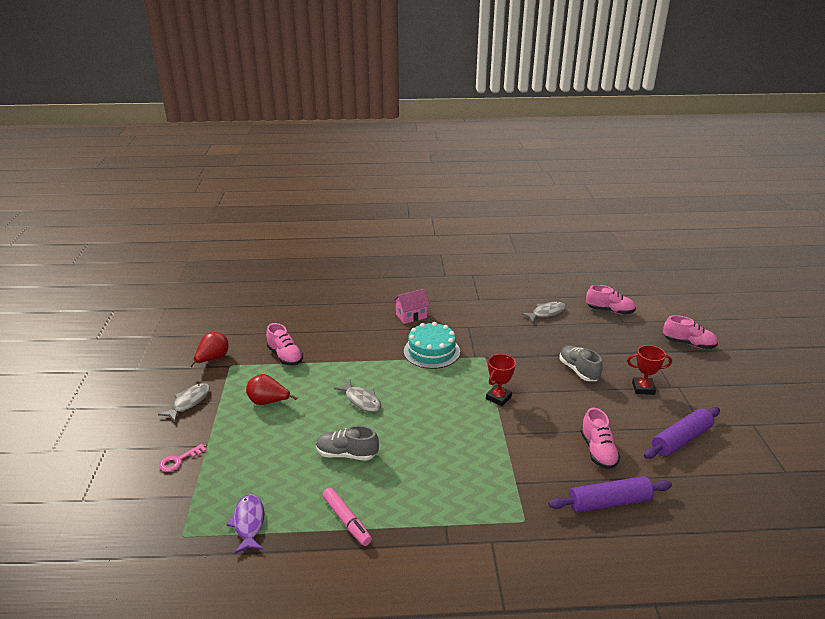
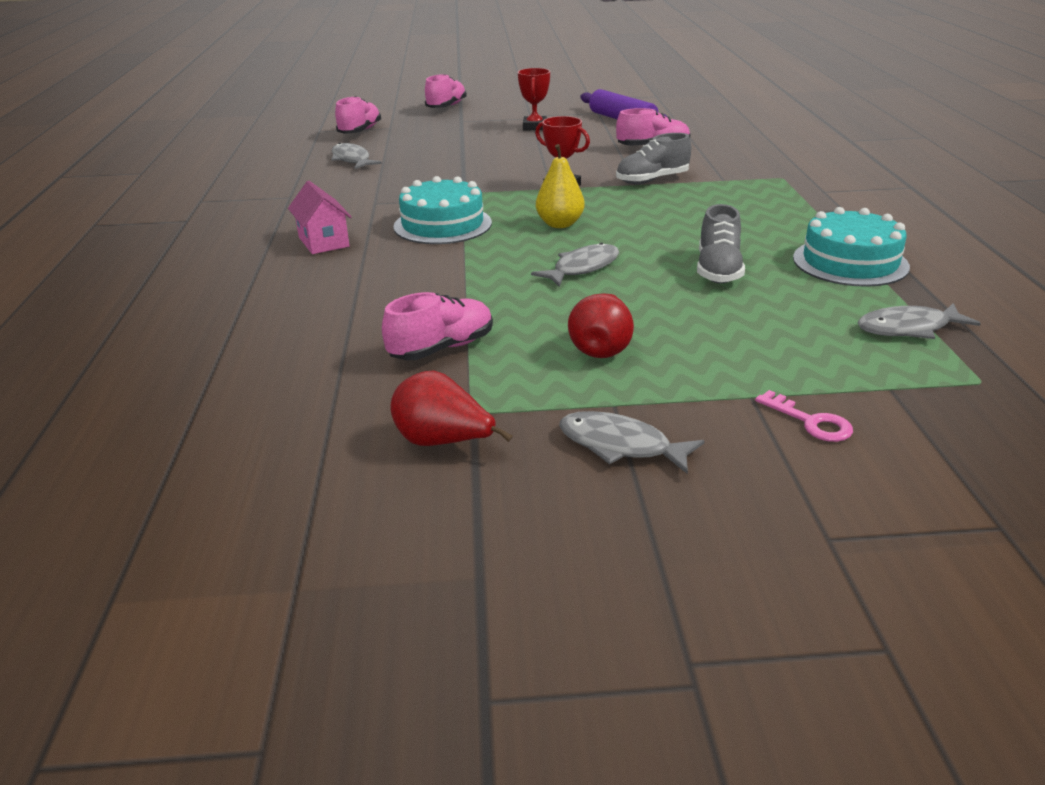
camera: 90 degrees left, 0 degrees up
(249, 523) = (908, 328): purple fish -> grey fish
(346, 521) = (850, 262): pink marker -> turquoise cake
(428, 394) = (560, 224): none -> yellow pear
(578, 370) = (499, 149): grey shoe -> grey shoe (652, 180)
(608, 502) = (732, 147): purple rolling pin -> none

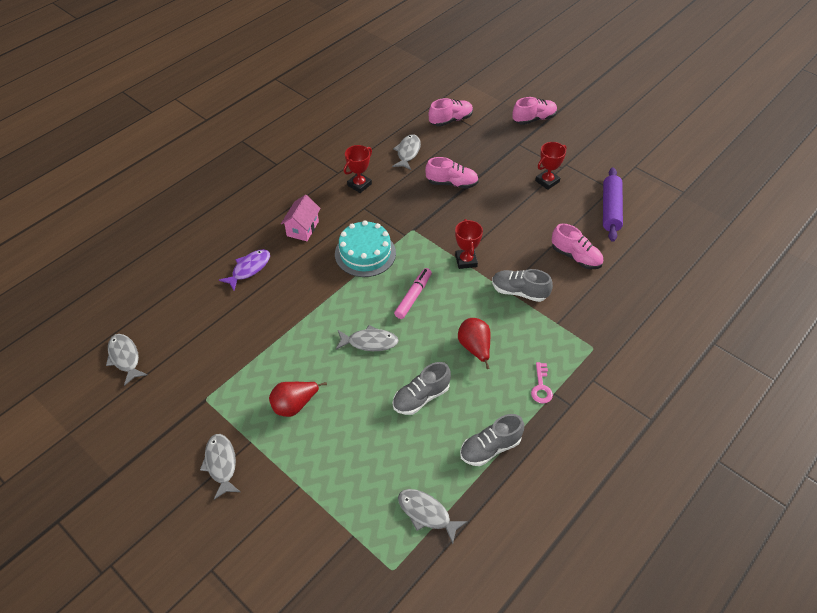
camera: 45 degrees right, 20 degrees up
(251, 455) = (125, 358): none -> grey fish
(308, 295) = (249, 269): none -> purple fish
(336, 193) = (359, 184): none -> red trophy
(442, 348) = (245, 351): pink shoe -> pink shoe (452, 183)
(443, 442) = (177, 406): red pear -> red pear (475, 348)
(560, 224) = (413, 296): yellow pear -> pink marker
(810, 422) = (295, 519): pink key -> pink key (541, 387)
(850, 262) = (490, 448): turquoise cake -> grey shoe

